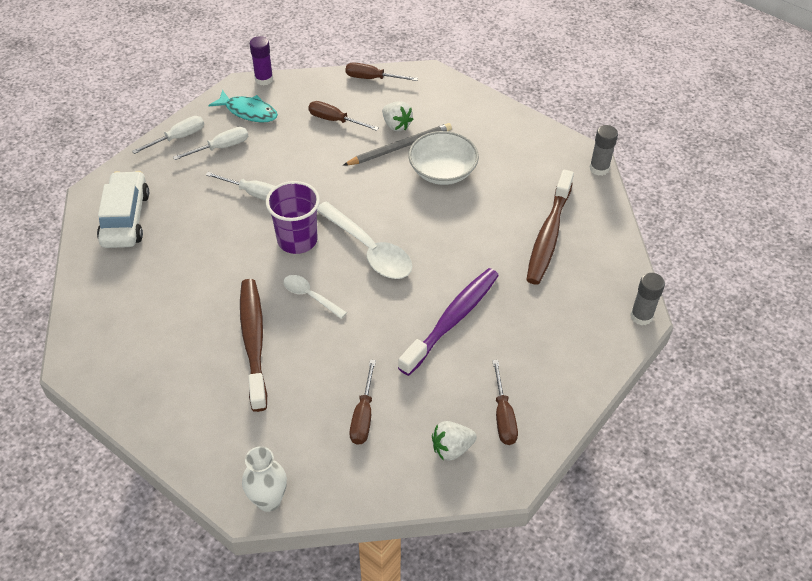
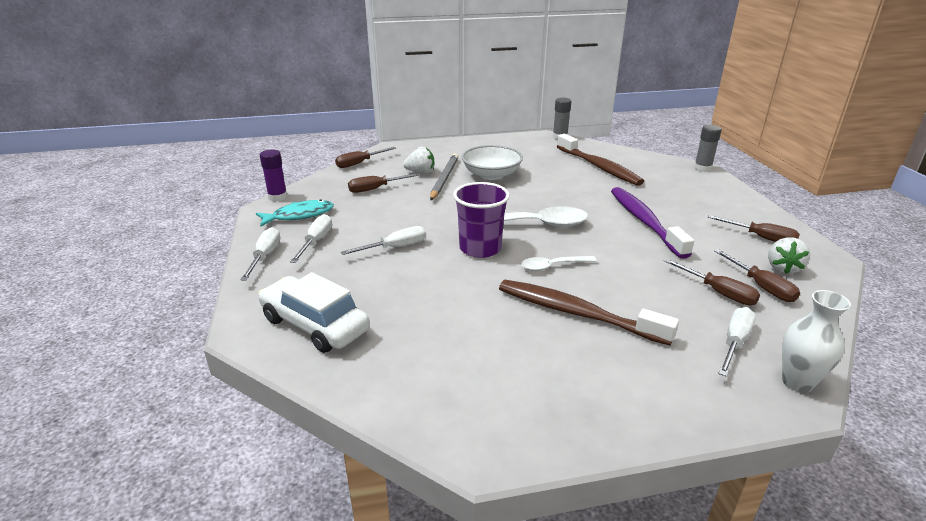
camera: 50 degrees left, 20 degrees down
(292, 449) = (734, 342): none -> white screwdriver
(400, 441) = (761, 286): none -> brown screwdriver

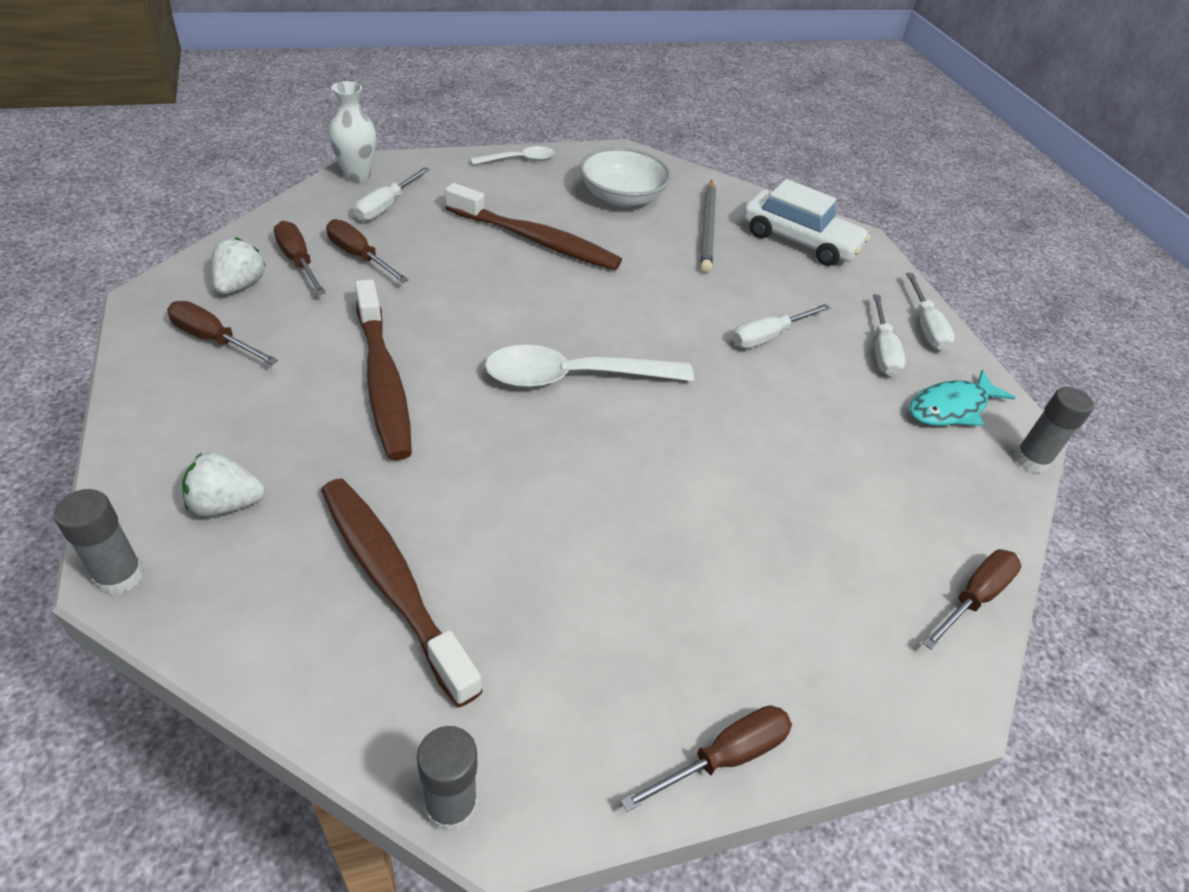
camera: 170 degrees right, 15 degrees up
(277, 197) = (1031, 460): purple glue stick -> grey glue stick
(376, 189) = (875, 486): brown screwdriver -> brown screwdriver (724, 757)
(420, 172) = (816, 553): white strawberry -> white strawberry (226, 504)
(444, 179) = (756, 525): grey pencil -> grey pencil (708, 228)
(480, 248) = (651, 331): purple cup -> none
(491, 175) = (656, 542): white bowl -> white bowl (622, 197)
(552, 266) = (553, 299): white spoon -> white spoon (519, 160)
(644, 221) = (383, 380): purple toothbrush -> brown toothbrush

